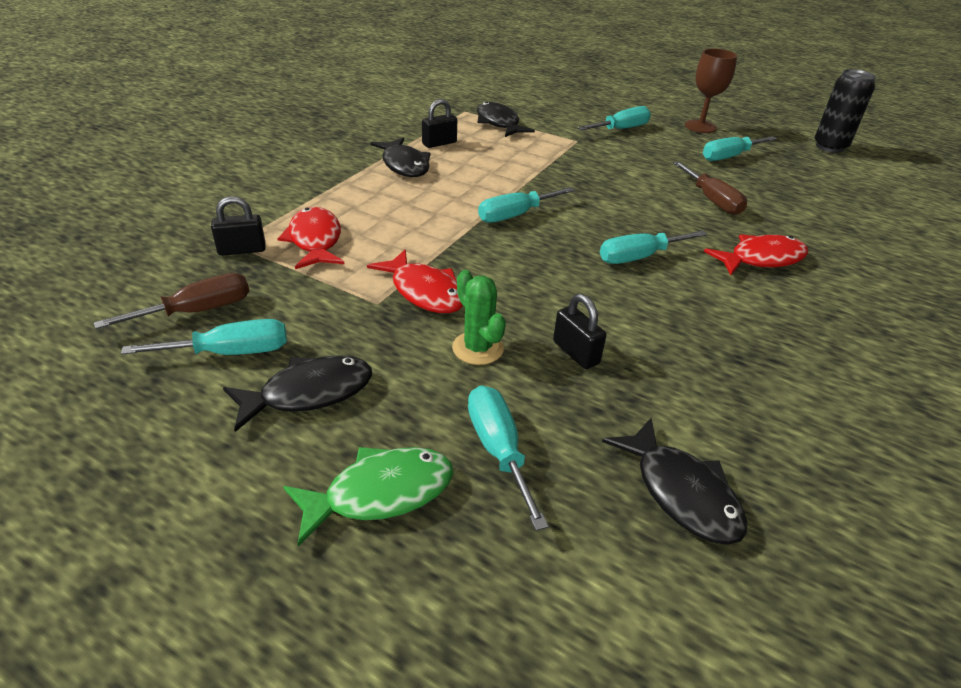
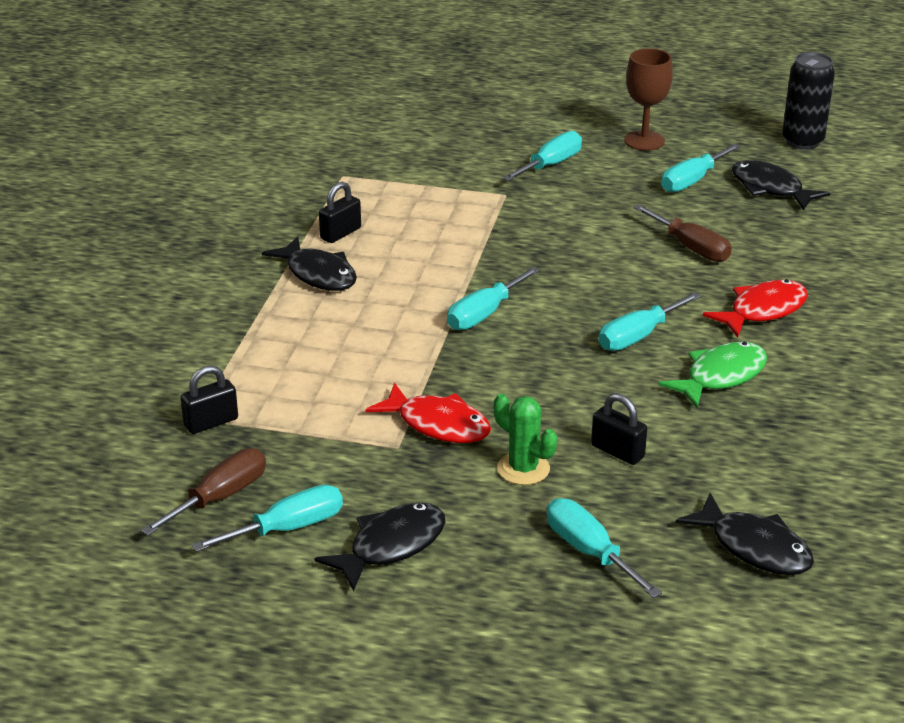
camera: 15 degrees left, 5 degrees down
(315, 240) = (283, 394): red fish -> none
(380, 493) = (509, 607): green fish -> green fish (720, 376)
(499, 123) = (396, 187): black fish -> black fish (770, 188)

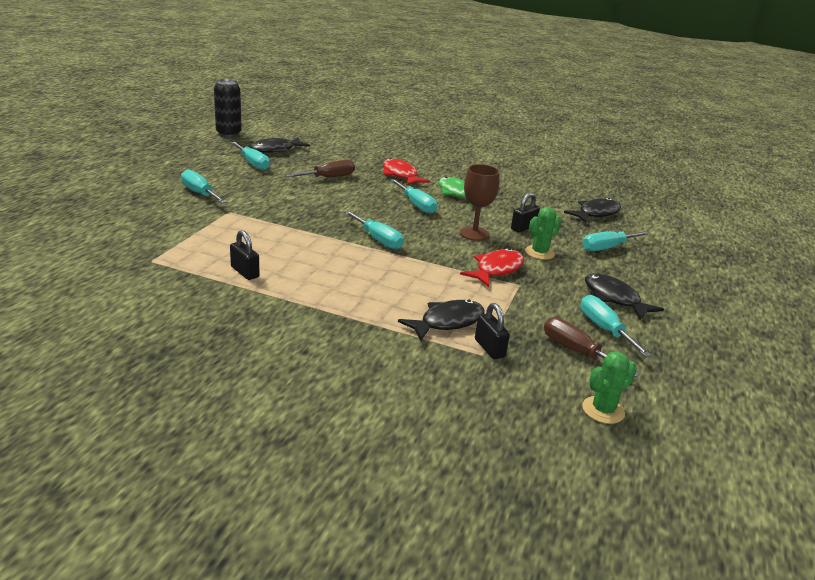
camera: 85 degrees left, 5 degrees down
(88, 514) = (603, 410): none -> green cactus
(318, 274) = (301, 287): black fish -> black fish (447, 322)
(644, 141) = (191, 165): brown goblet -> brown goblet (474, 234)

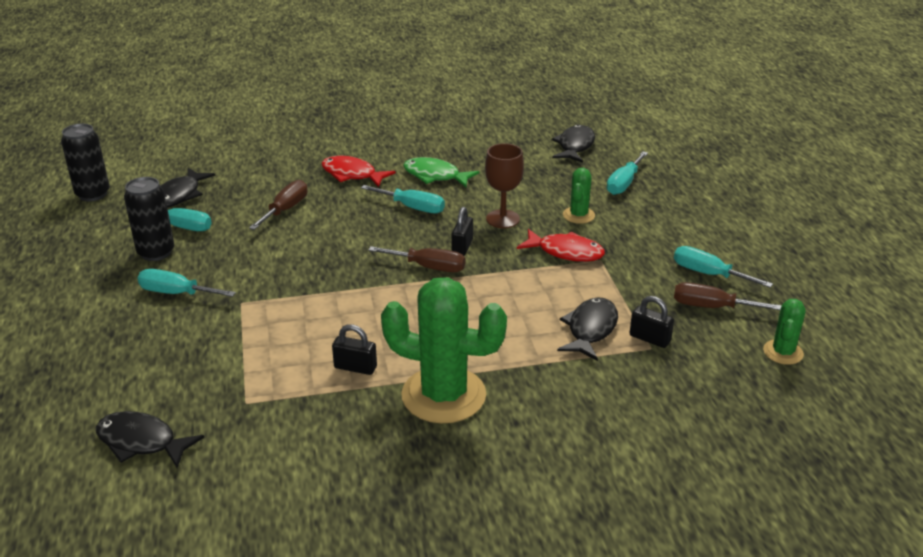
camera: 30 degrees left, 5 degrees up
(219, 171) = (156, 252): none -> black can
(278, 312) = (443, 395): none -> green cactus
(378, 240) = (429, 267): turquoise screwdriver -> brown screwdriver
(496, 270) = (565, 252): red fish -> red fish turned 105 degrees clockwise
(523, 228) = (535, 192): black padlock -> black padlock (462, 247)
(614, 298) = (683, 238): black fish -> black fish (141, 442)

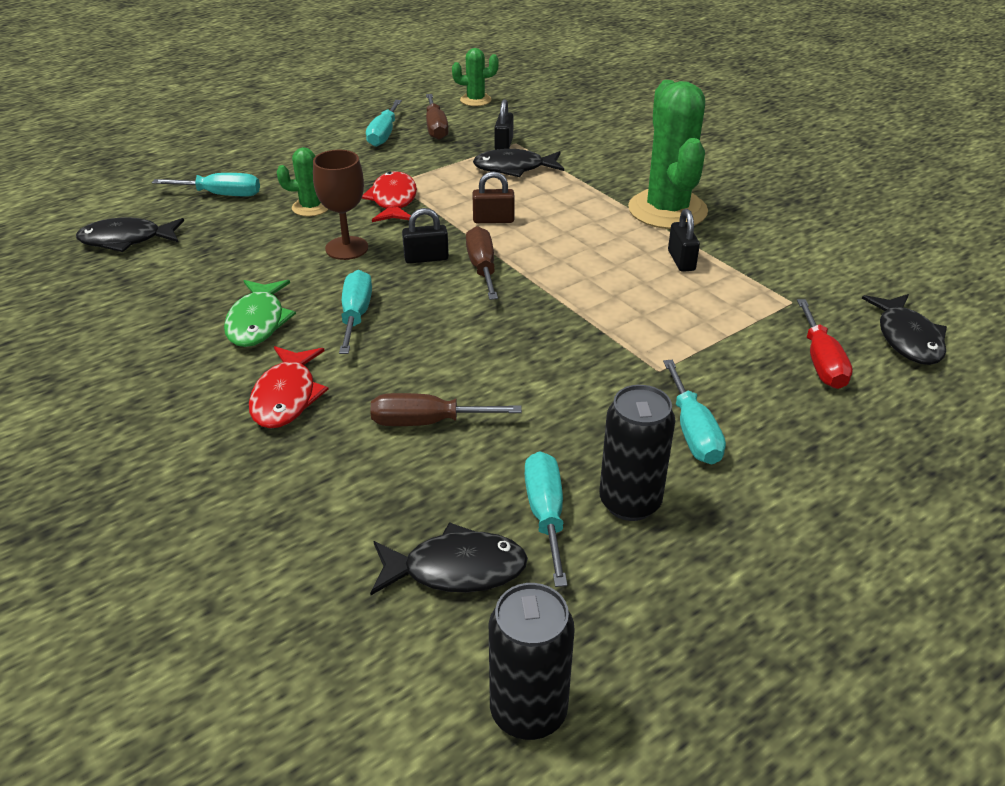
camera: 115 degrees left, 5 degrees up
(170, 379) = (821, 362): none -> red screwdriver
(498, 291) = (493, 220): none -> brown padlock

